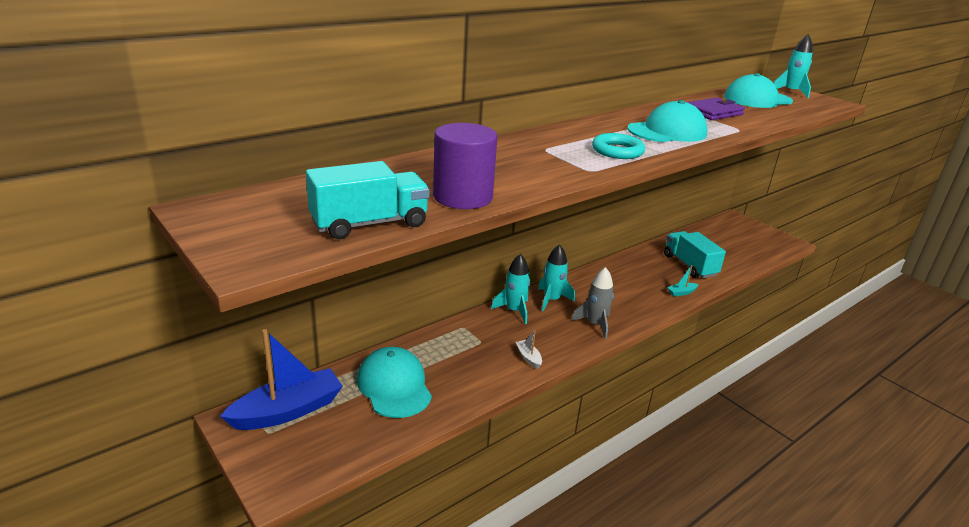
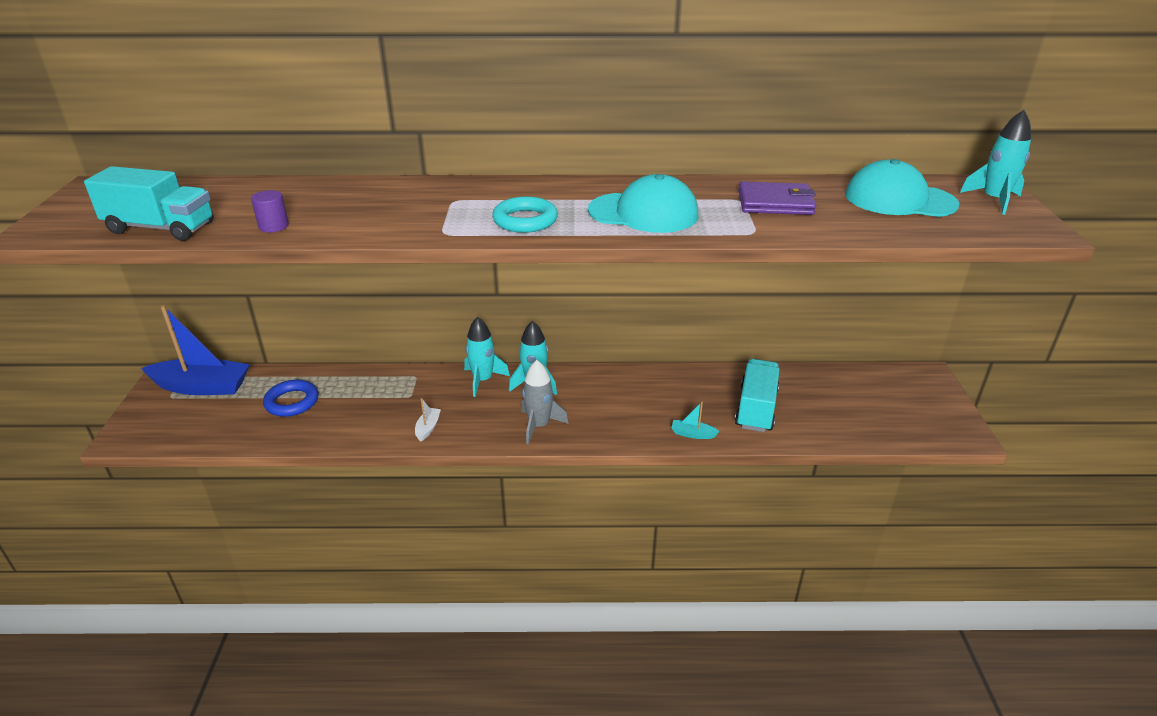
camera: 40 degrees right, 5 degrees up
(394, 386) = (292, 402): turquoise cap -> blue ring
(463, 197) = (273, 226): purple cylinder -> purple cylinder, size x0.47

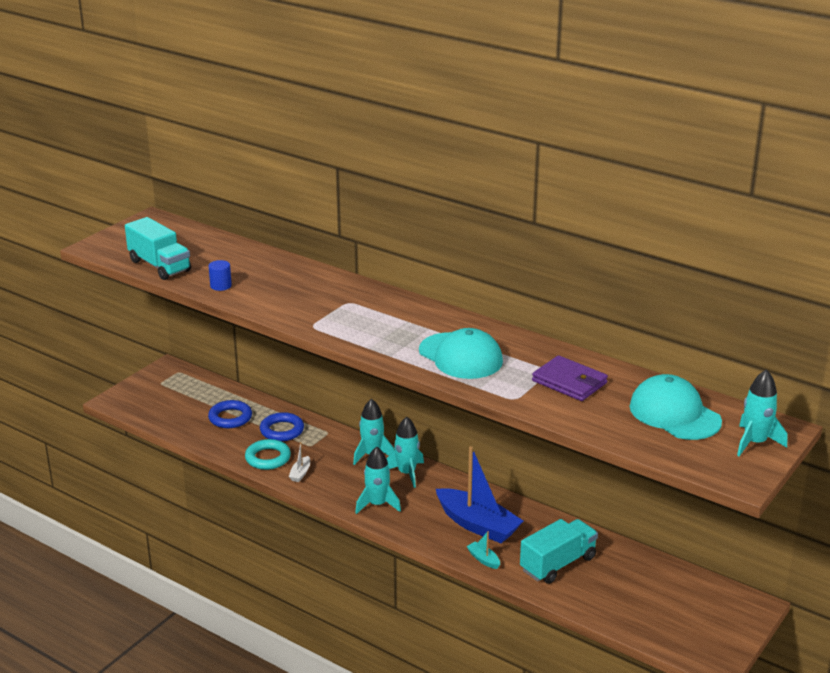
camera: 35 degrees right, 5 degrees down
(202, 387) = (184, 384): blue boat -> blue boat (477, 525)
(273, 226) = (221, 286): purple cylinder -> blue cylinder
(364, 393) = (282, 430): none -> blue ring
(428, 428) = (300, 473): white boat -> white boat turned 150 degrees clockwise
(525, 220) = (374, 334): turquoise ring -> turquoise ring (268, 458)
(539, 426) = (377, 504): grey rocket -> turquoise rocket

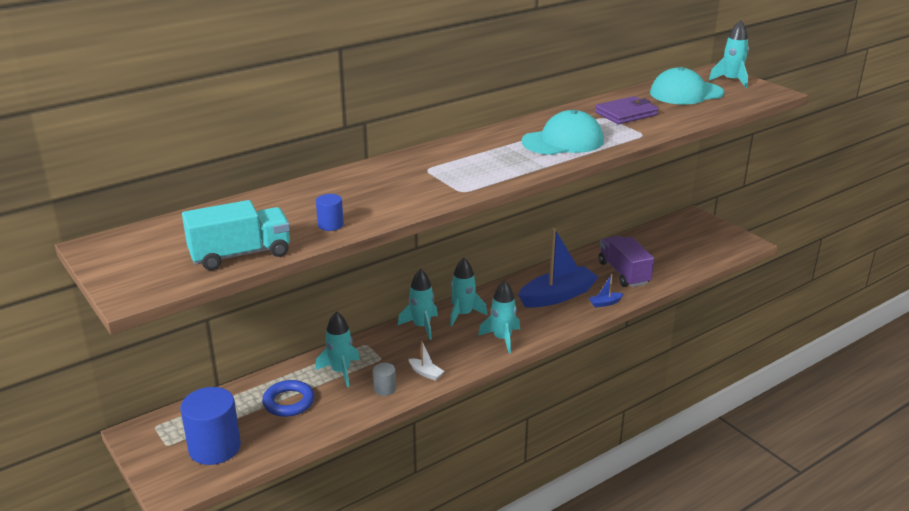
camera: 70 degrees left, 0 degrees up
(164, 403) = (214, 448): none -> blue cylinder
(268, 458) = (385, 389): turquoise ring -> grey cylinder
(282, 430) = (340, 371): blue ring -> turquoise rocket
(483, 559) = (605, 303): turquoise boat -> blue boat
(558, 564) = (623, 273): turquoise truck -> purple truck

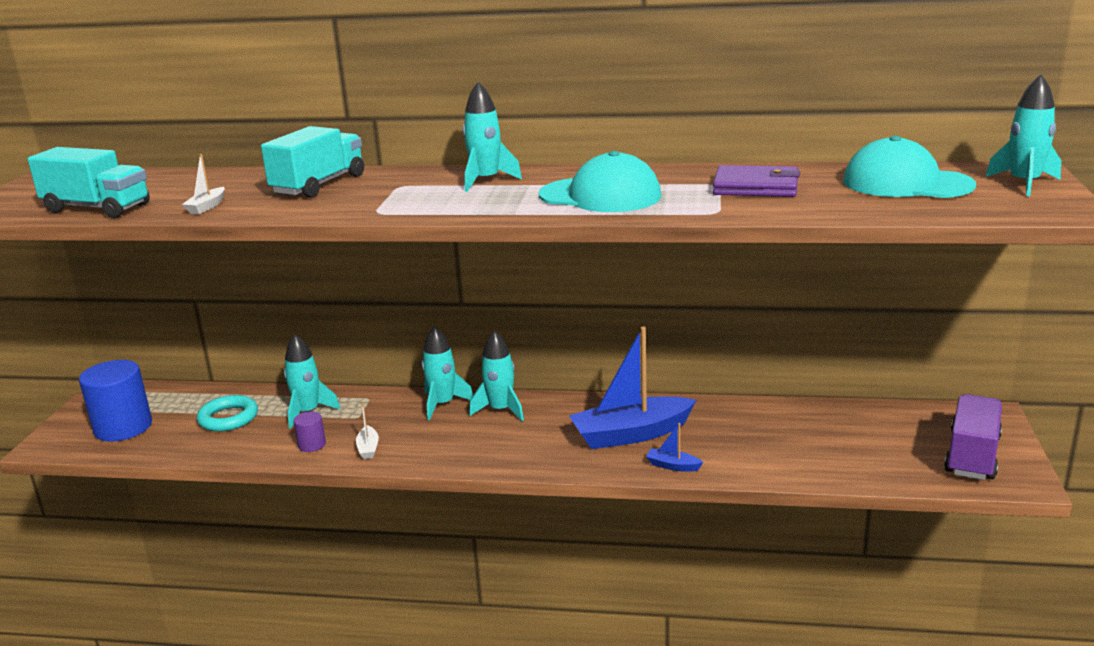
camera: 45 degrees right, 5 degrees down
(288, 402) = (228, 418): blue ring -> turquoise ring
(330, 225) = (207, 207): blue cylinder -> white boat
(367, 184) = (319, 185): none -> turquoise truck
(385, 389) = (312, 445): grey cylinder -> purple cylinder
(502, 339) = (494, 451): turquoise rocket -> turquoise rocket (486, 181)
(557, 296) = (631, 434): blue boat -> blue boat turned 150 degrees clockwise
(623, 273) = (758, 443): purple truck -> purple truck (972, 456)

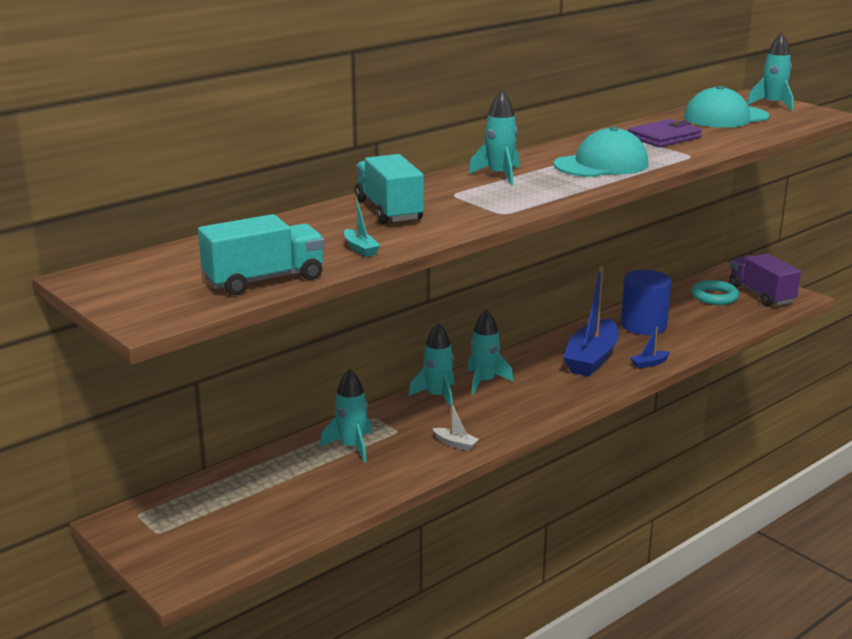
camera: 50 degrees left, 0 degrees up
(123, 427) = (218, 533): blue cylinder -> blue cylinder (643, 325)
(207, 207) = (360, 249): white boat -> turquoise boat
(228, 418) = (296, 481): turquoise ring -> turquoise ring (714, 297)
(312, 445) = (410, 462): purple cylinder -> none

